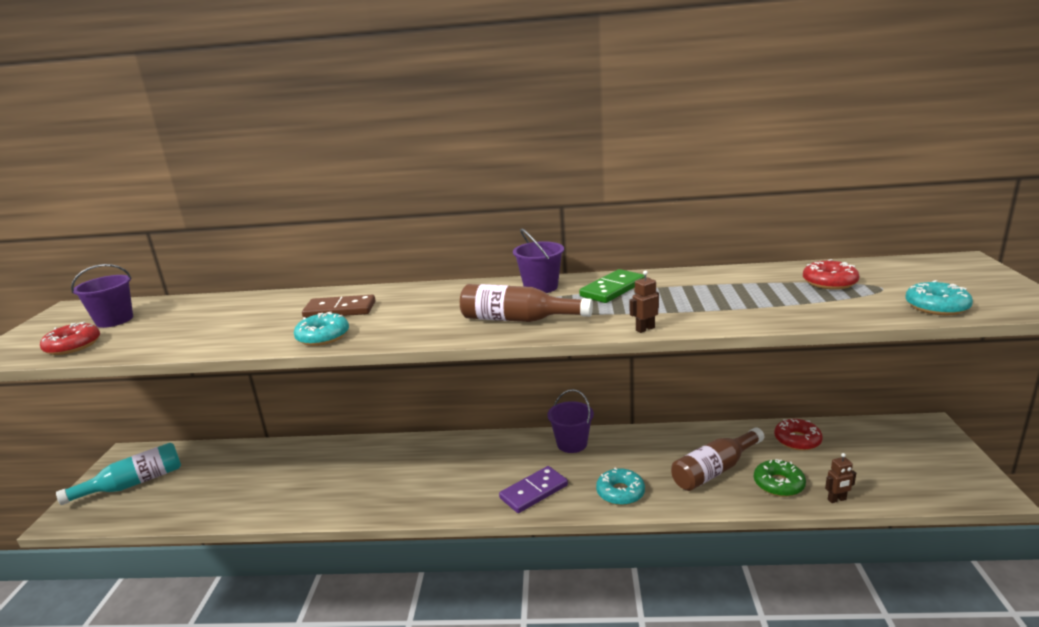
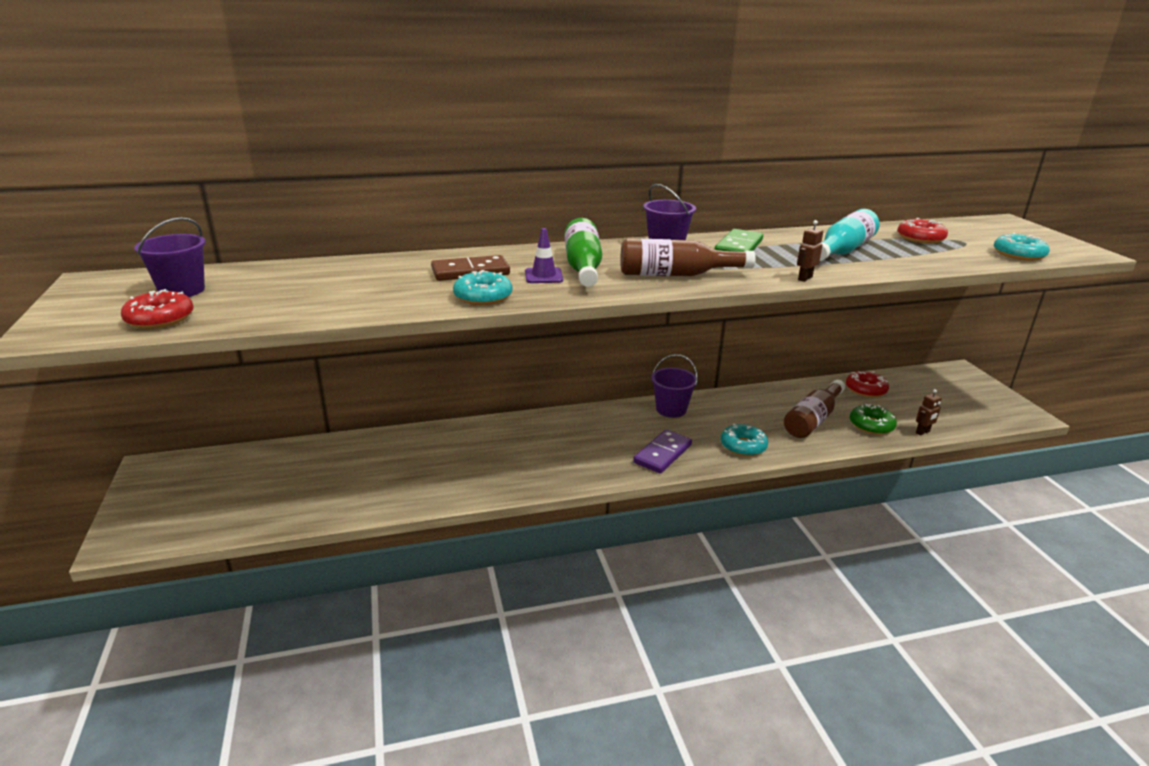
camera: 20 degrees left, 5 degrees up
(133, 483) = (189, 495): turquoise bottle -> turquoise bottle (843, 250)
(396, 316) = (543, 276): none -> purple traffic cone
(440, 308) = (583, 267): none -> green bottle

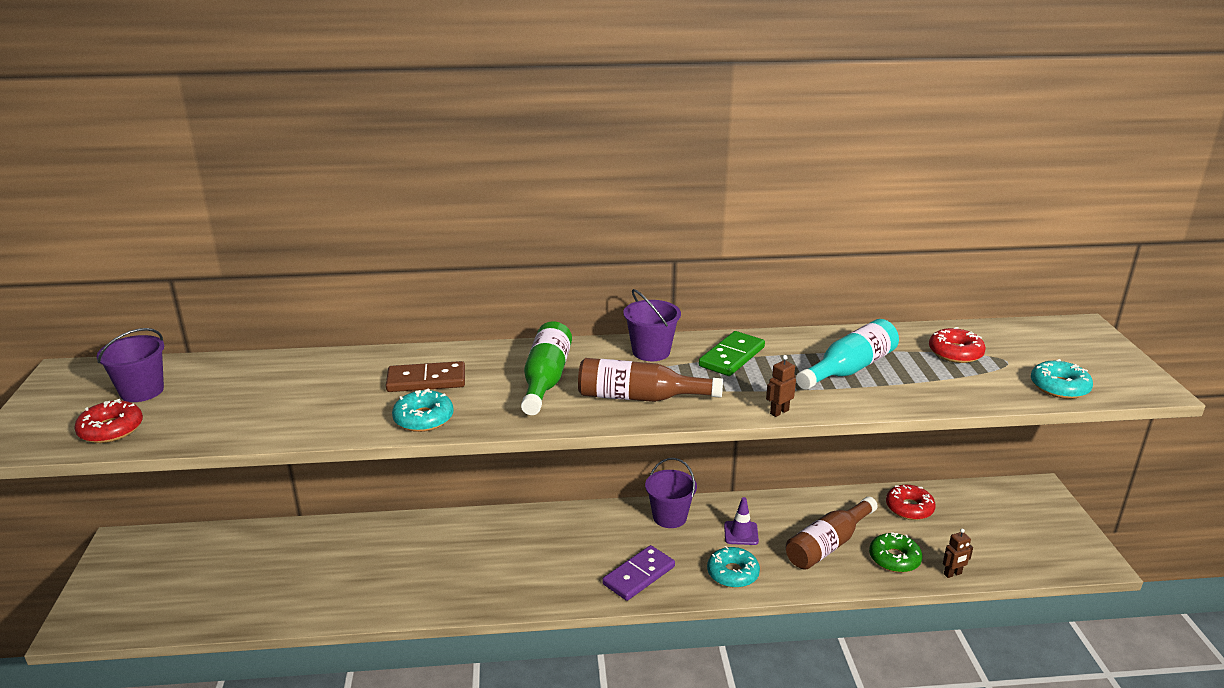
camera: 10 degrees right, 0 degrees up
(543, 276) = (498, 391): purple traffic cone -> purple traffic cone (741, 533)

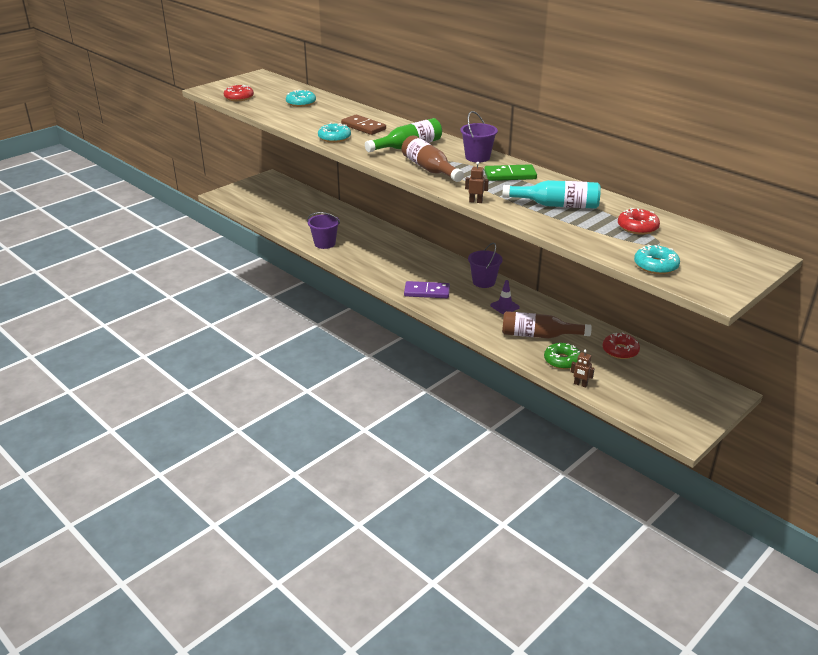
camera: 50 degrees right, 5 degrees up
(142, 391) = (269, 90): purple bucket -> purple bucket (325, 243)
(732, 573) = (469, 316): turquoise donut -> turquoise donut (301, 103)

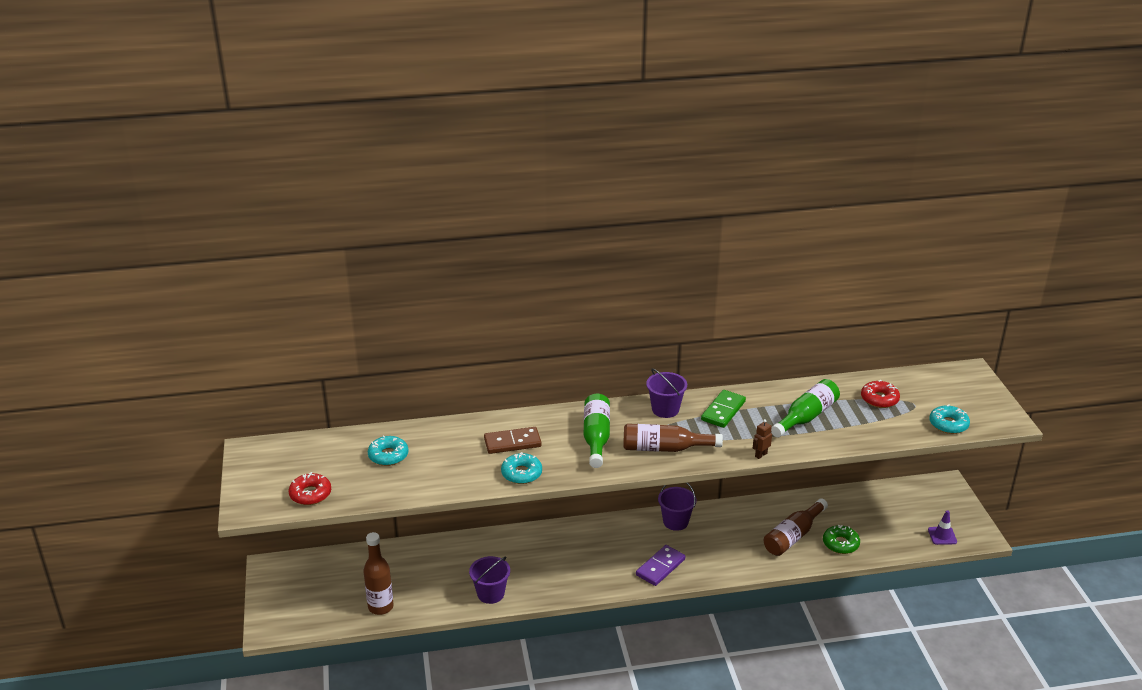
camera: 55 degrees left, 0 degrees up
(273, 216) = (380, 607): none -> brown bottle
(504, 306) = (729, 531): purple traffic cone -> purple traffic cone (942, 536)
(556, 205) = (806, 417): turquoise bottle -> green bottle
(580, 384) = (881, 552): brown robot -> none
(620, 350) = (851, 504): red donut -> none

